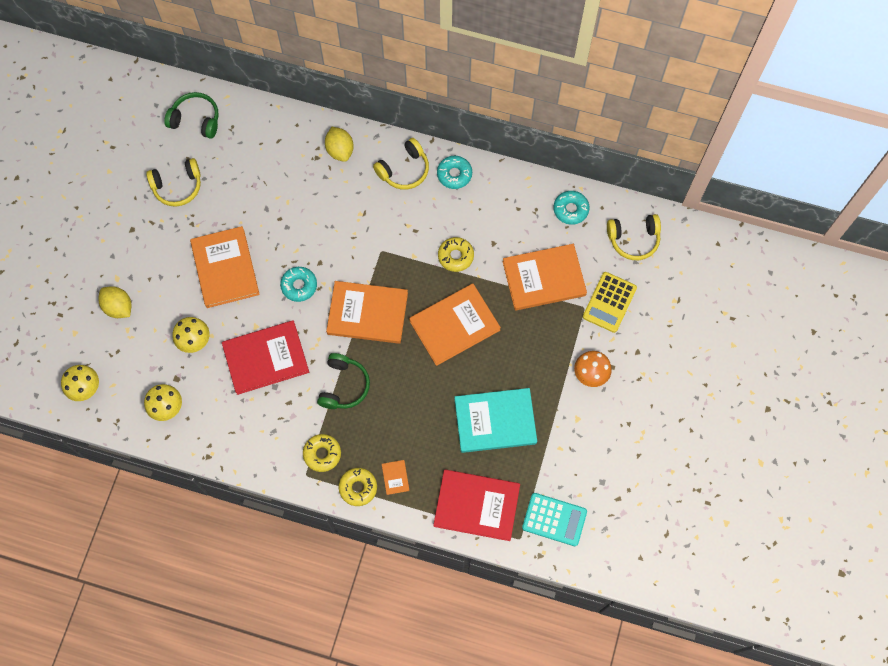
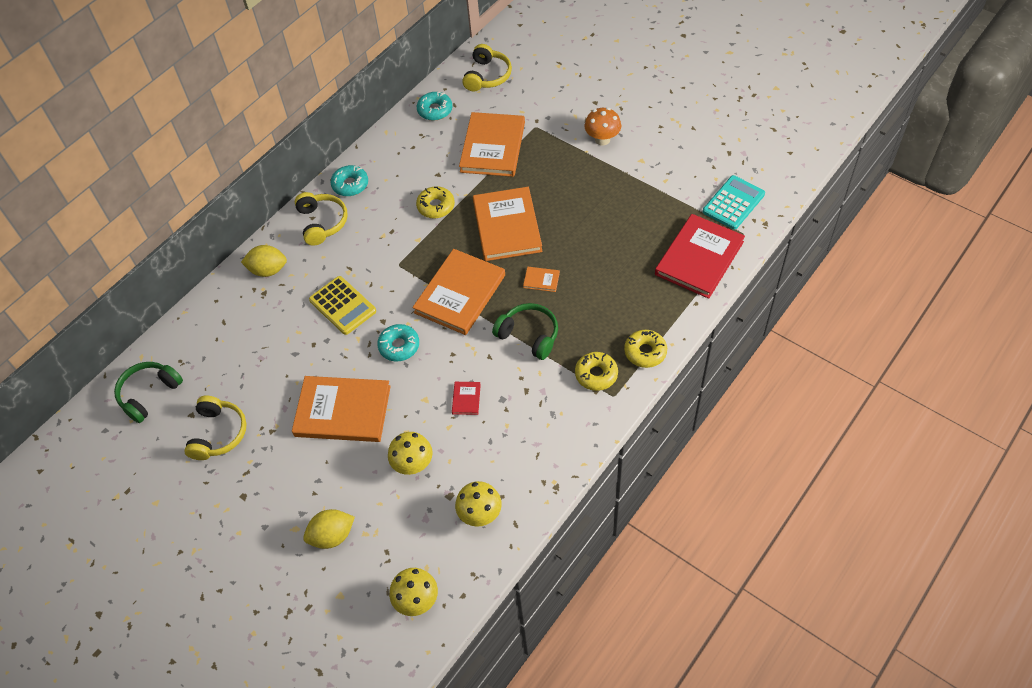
camera: 65 degrees left, 15 degrees down
(266, 358) = (466, 399): red book -> red book, size x0.41
(395, 477) = (646, 317): orange book -> orange book (541, 280)
(495, 421) = (619, 221): turquoise book -> none
(609, 302) = (539, 108): yellow calculator -> yellow calculator (342, 306)

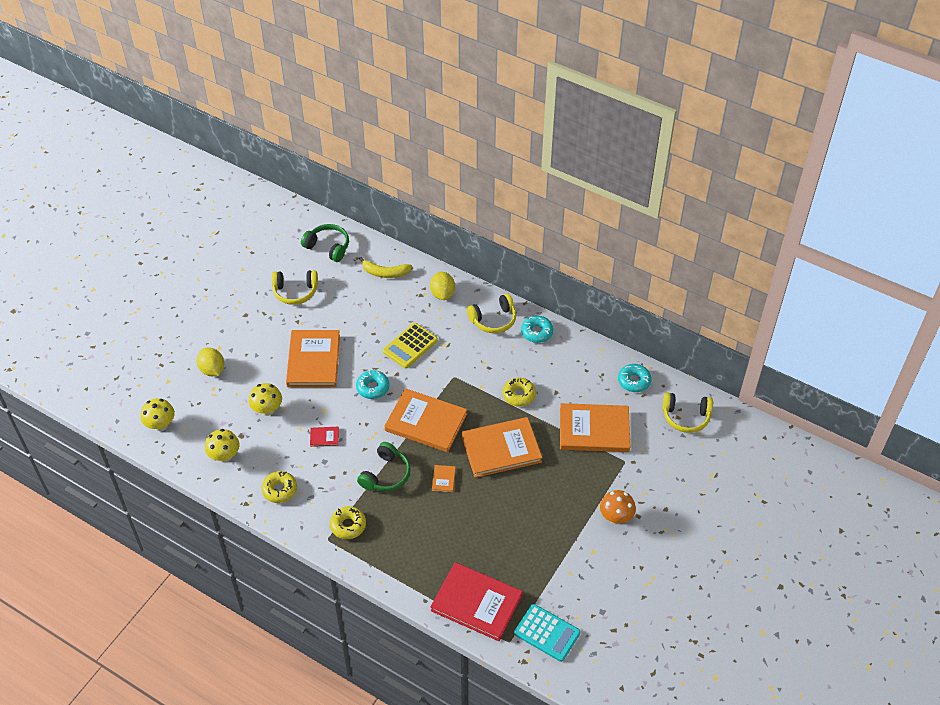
camera: 80 degrees right, 5 degrees down
(216, 329) = (385, 273): none -> yellow banana
(645, 352) = (371, 561): yellow donut -> yellow donut (279, 490)

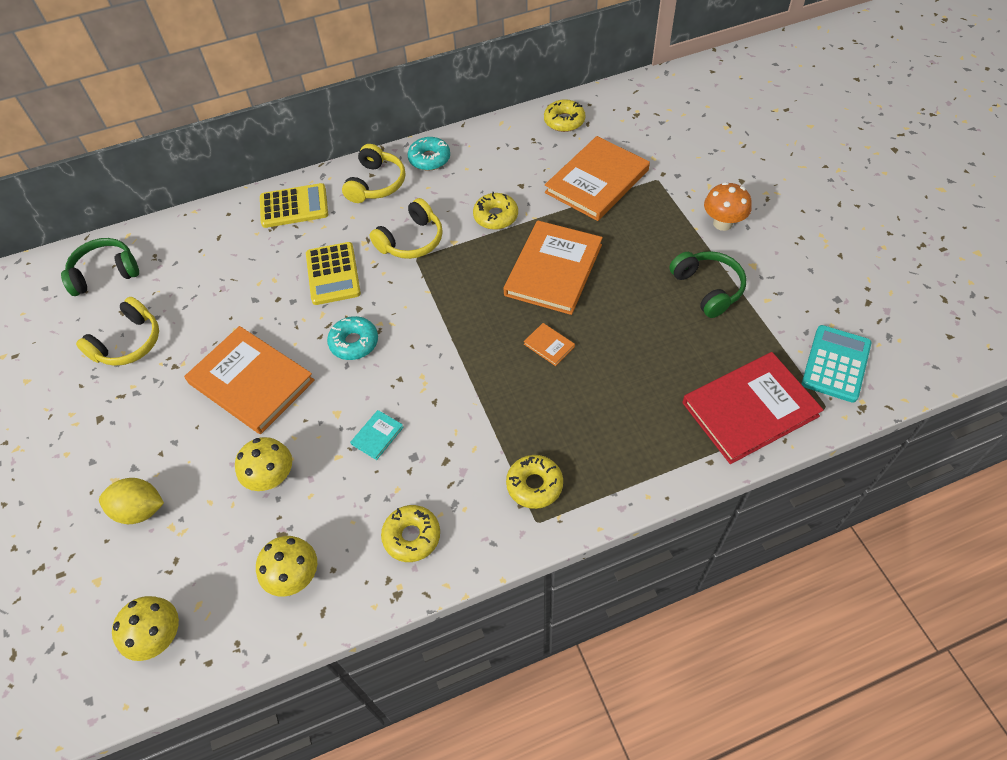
camera: 50 degrees left, 5 degrees up
(324, 437) = (377, 435): red book -> turquoise book
(385, 273) = (207, 240): yellow banana -> none
(386, 474) = (492, 400): green headphones -> green headphones (707, 288)
(426, 422) = (454, 318): orange book -> none
(442, 294) = (294, 206): yellow lemon -> yellow calculator
(547, 633) = (836, 364): turquoise calculator -> turquoise calculator turned 45 degrees counterclockwise
(634, 381) = (564, 121): turquoise donut -> yellow donut
(686, 417) = (641, 108): yellow headphones -> yellow headphones (411, 240)

